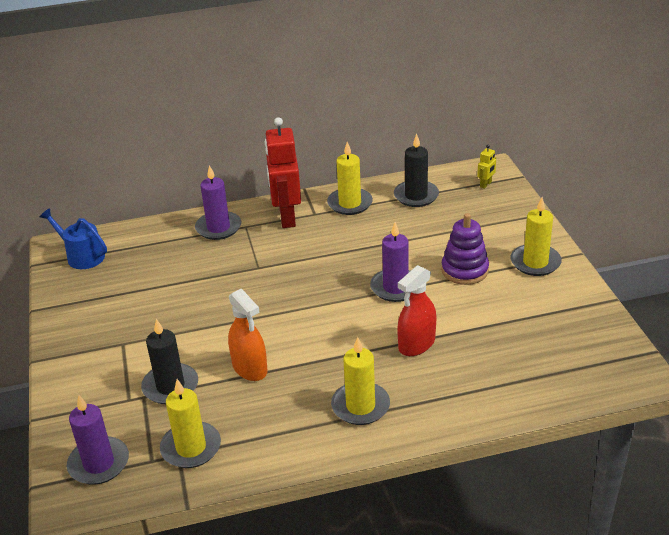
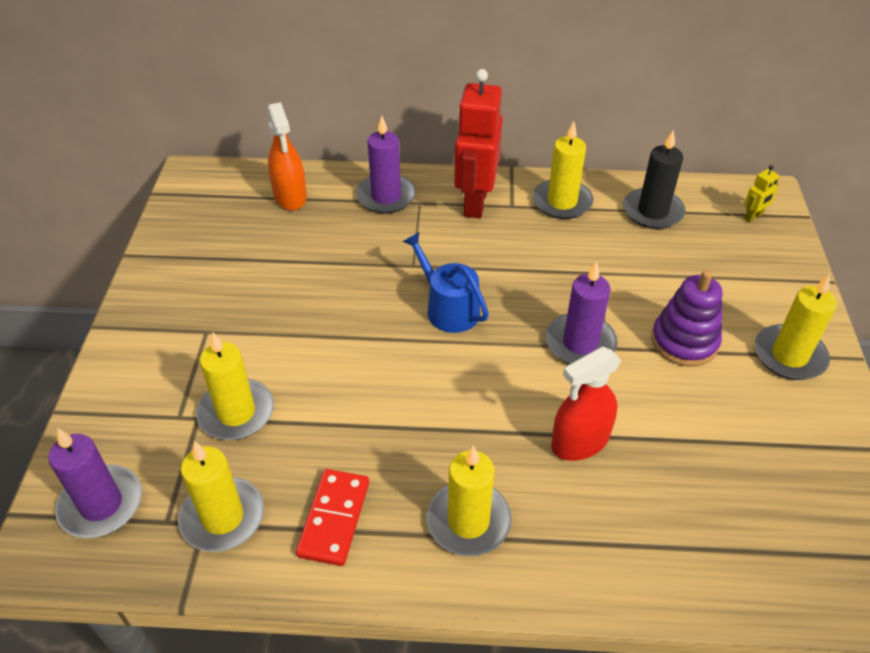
camera: 15 degrees right, 10 degrees up
(82, 256) = (212, 195): blue watering can -> blue watering can (448, 308)
(170, 386) = (236, 412): black candle -> yellow candle
(250, 368) = (345, 414): orange spray bottle -> orange spray bottle (290, 197)
(269, 428) = (334, 518): none -> red domino

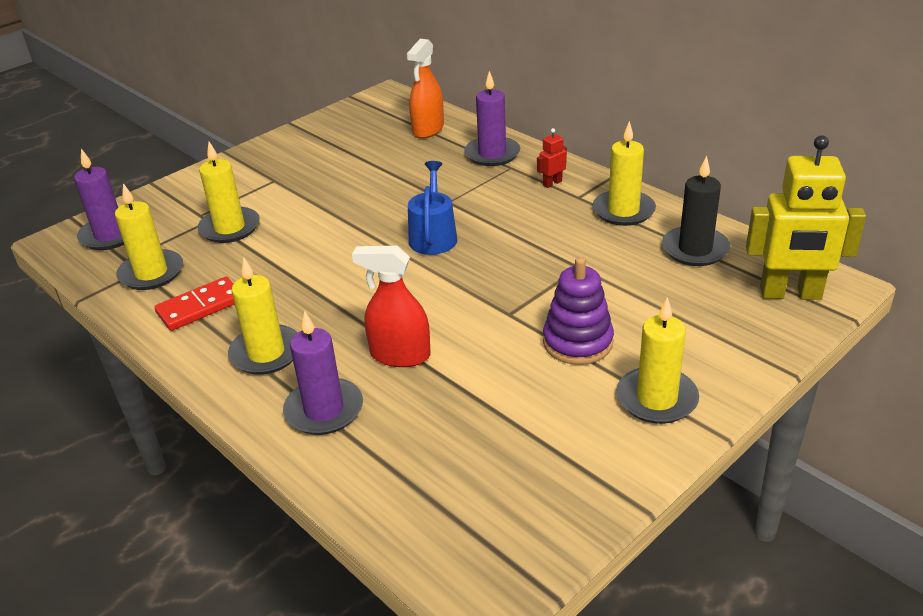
camera: 45 degrees right, 10 degrees down
(475, 202) = (552, 183): red robot -> red robot, size x0.42
(580, 343) = (493, 301): purple candle -> purple candle (324, 410)
(753, 217) = (790, 294): yellow robot -> yellow robot, size x2.38

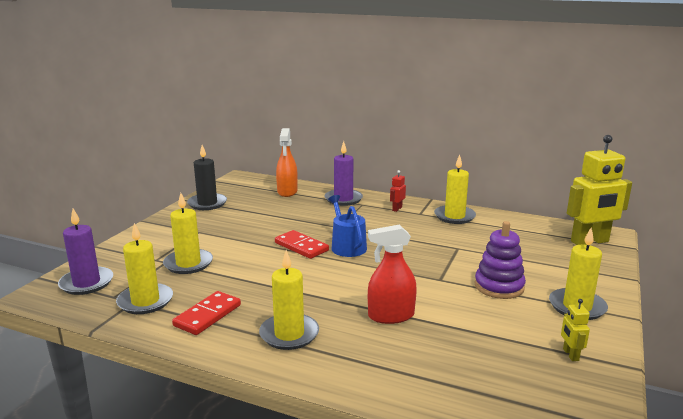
camera: 25 degrees left, 15 degrees down
(324, 410) = (368, 360): purple candle -> none
(376, 226) = (301, 247): none -> red domino
(574, 467) = (570, 354): none -> yellow robot
(695, 249) = (515, 229): black candle -> black candle (207, 203)

